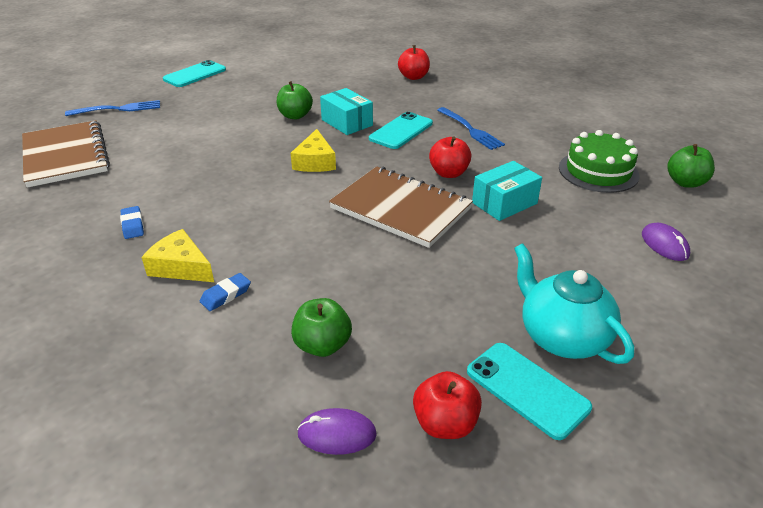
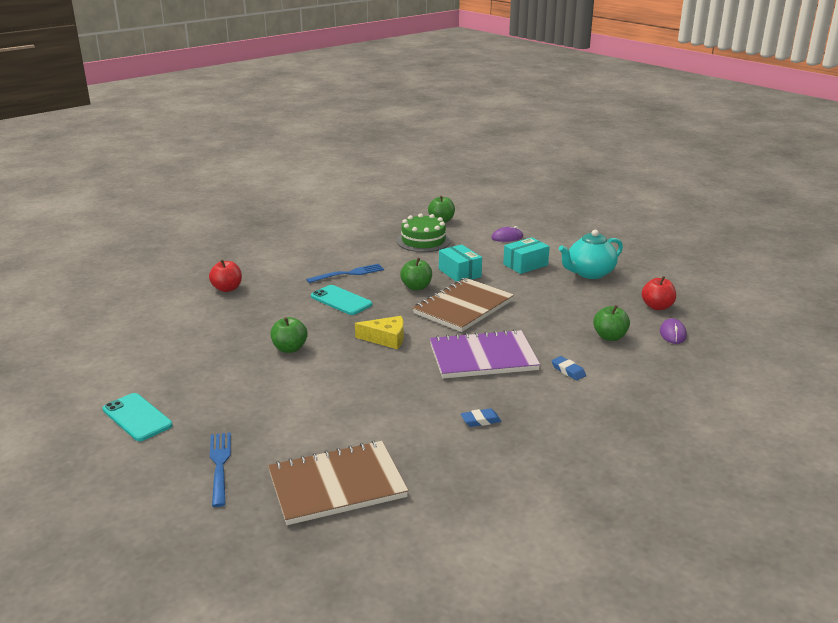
camera: 85 degrees left, 10 degrees down
(181, 267) = (538, 391): yellow cheese -> none
(269, 225) = (483, 357): none -> purple notebook
(347, 122) = (315, 323): turquoise box -> turquoise box (525, 265)
(449, 173) = (416, 287): red apple -> green apple
(527, 389) = (629, 286): turquoise phone -> none

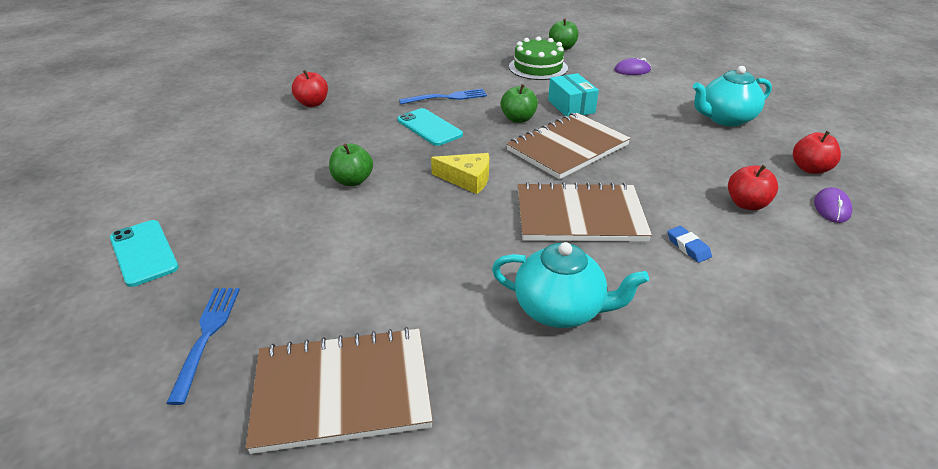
camera: 10 degrees right, 10 degrees up
(480, 420) = (560, 310): blue eraser -> turquoise teapot
(483, 357) = (579, 216): purple notebook -> brown notebook
(525, 265) = (649, 103): turquoise box -> none
(609, 337) = (746, 204): green apple -> red apple

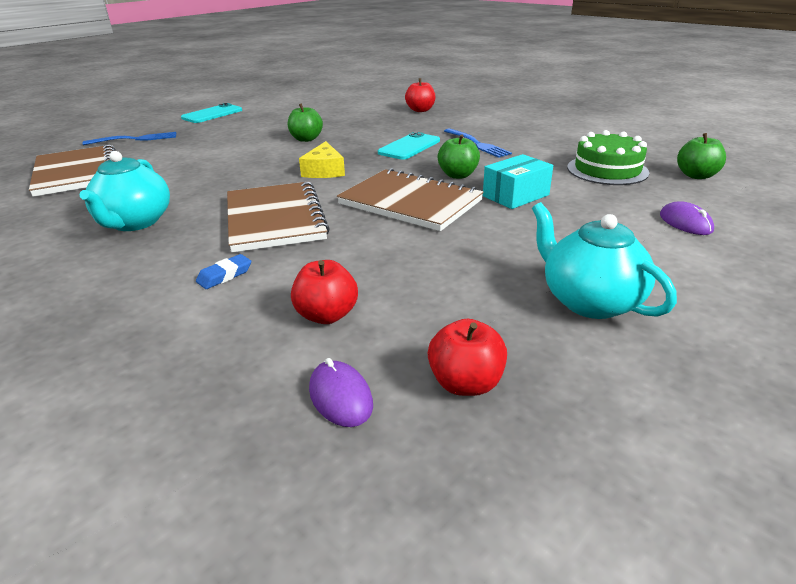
camera: 75 degrees right, 5 degrees down
(831, 208) = (340, 396): purple mouse -> purple mouse turned 60 degrees clockwise

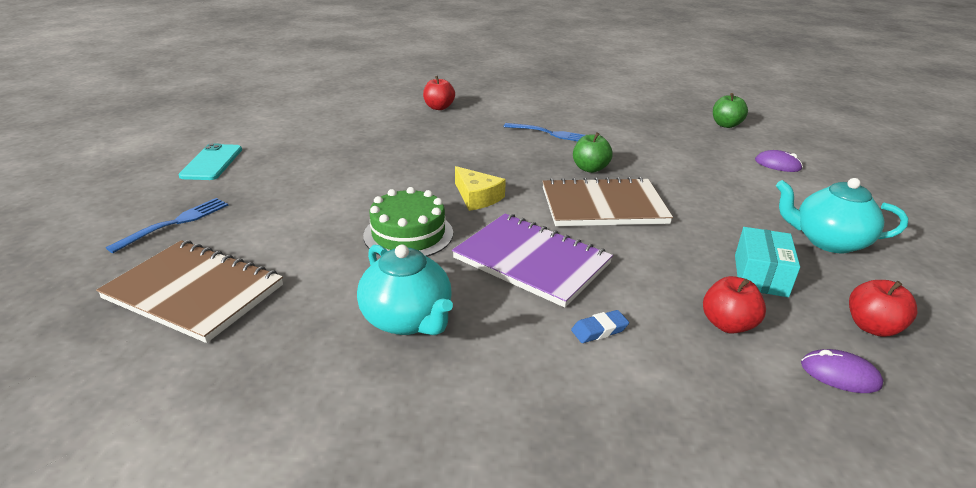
camera: 40 degrees left, 0 degrees up
(225, 275) = (599, 330): blue eraser -> blue eraser turned 60 degrees clockwise
(275, 219) = (531, 261): brown notebook -> purple notebook
(306, 139) = (391, 167): green apple -> none
(409, 147) = (502, 150): turquoise phone -> none
(515, 195) = (658, 175): turquoise box -> turquoise box (760, 275)
(607, 170) = (673, 134): green cake -> green cake (408, 234)

